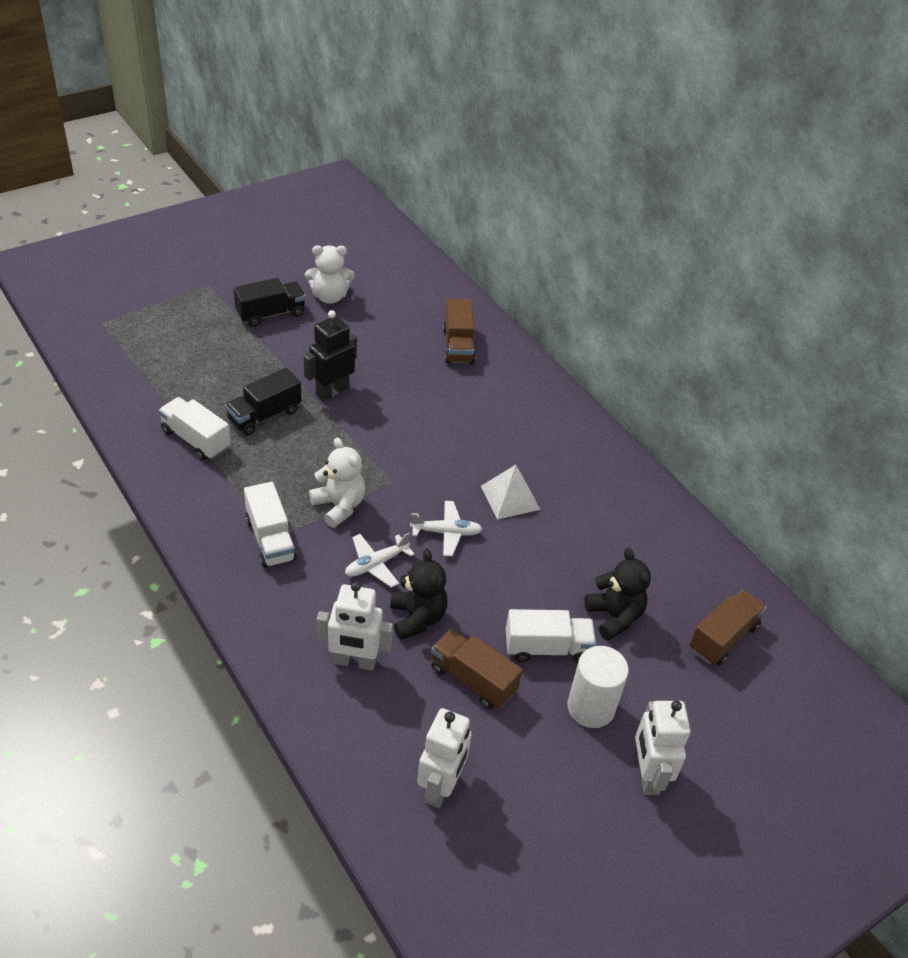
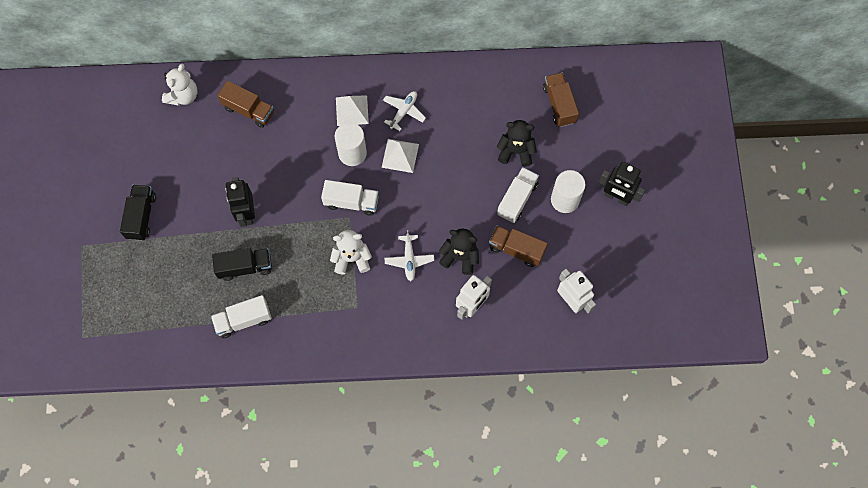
camera: 55 degrees left, 25 degrees up
(264, 415) = (245, 267): black truck -> black truck turned 90 degrees counterclockwise
(270, 539) = (356, 311): white truck -> white truck (351, 202)
(329, 297) = (146, 167): white teddy bear -> white teddy bear (183, 96)
(446, 532) = (407, 207): white plane -> white plane (403, 111)
(473, 679) = (516, 249): brown truck -> brown truck turned 45 degrees clockwise
(477, 452) = (352, 153): none -> white cylinder
(531, 430) = (352, 110): none -> white pyramid
(647, 775) = (616, 197): white robot -> black robot

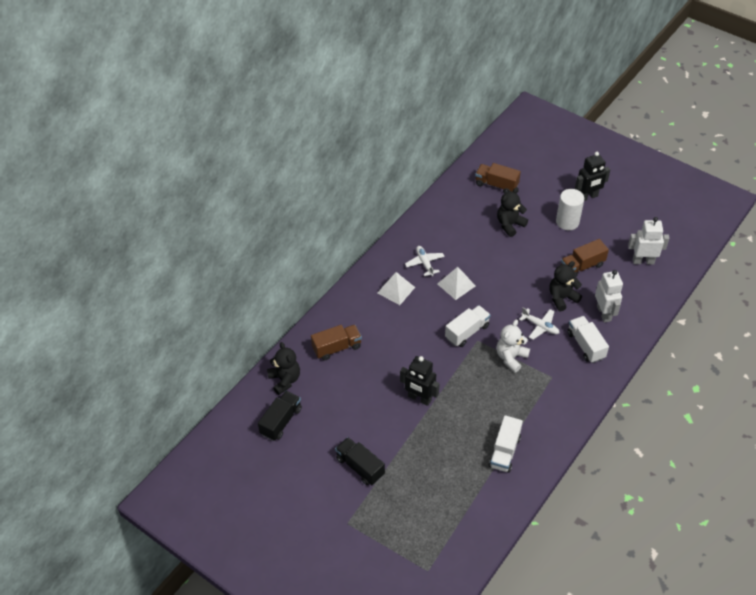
camera: 50 degrees left, 20 degrees down
(183, 96) = (285, 380): white teddy bear -> black teddy bear
(245, 267) = (462, 425): black truck -> black truck (281, 421)
(352, 153) = (429, 309): white cylinder -> none
(517, 199) = (545, 244): white truck -> white truck (585, 345)

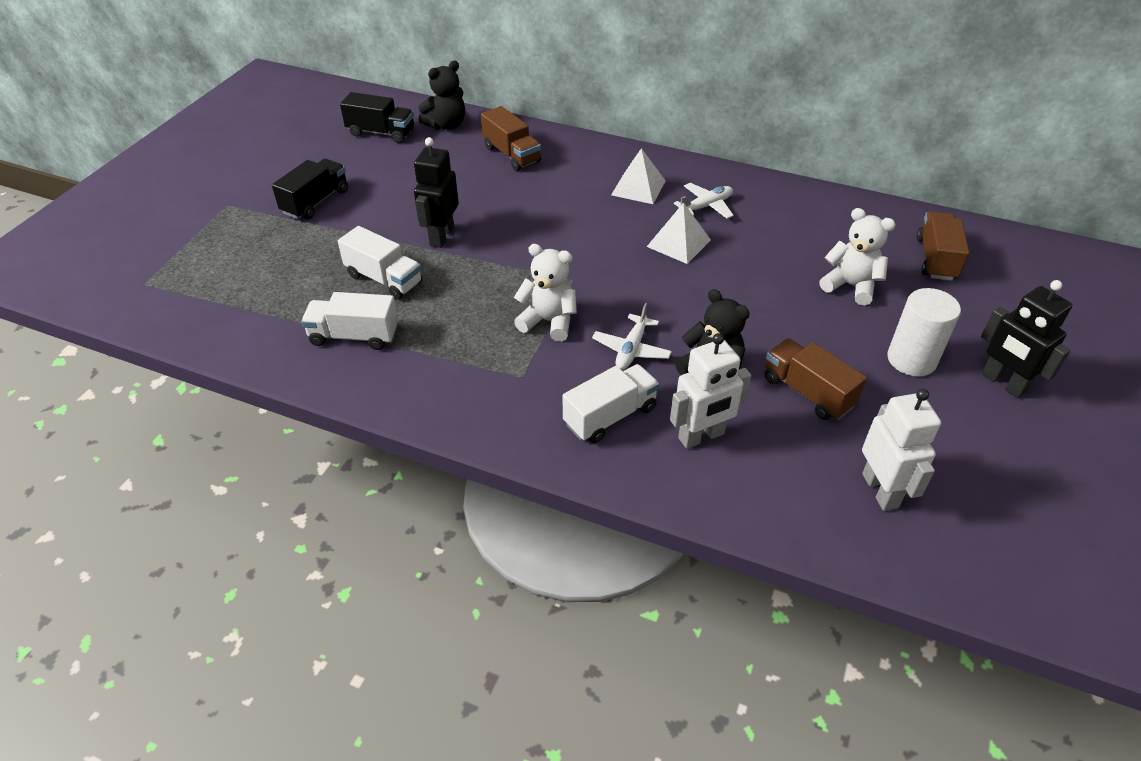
camera: 75 degrees right, 5 degrees down
(467, 332) = (585, 266): white truck -> white truck (384, 279)
(510, 225) = (850, 286): black teddy bear -> white teddy bear

